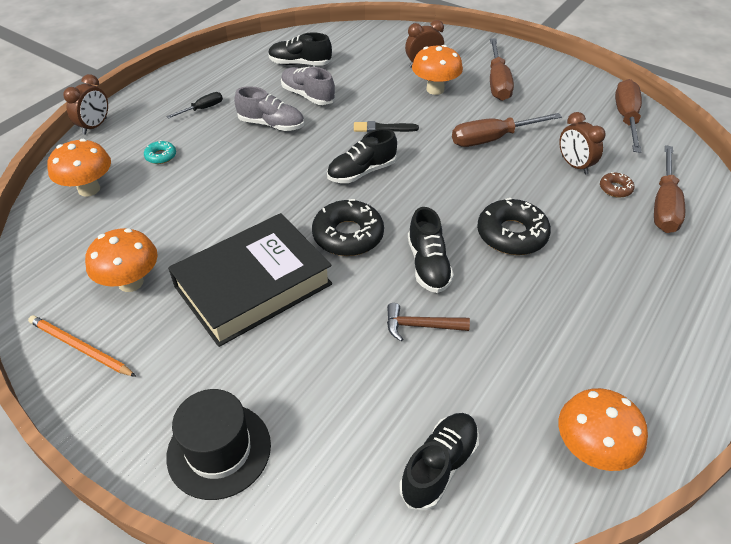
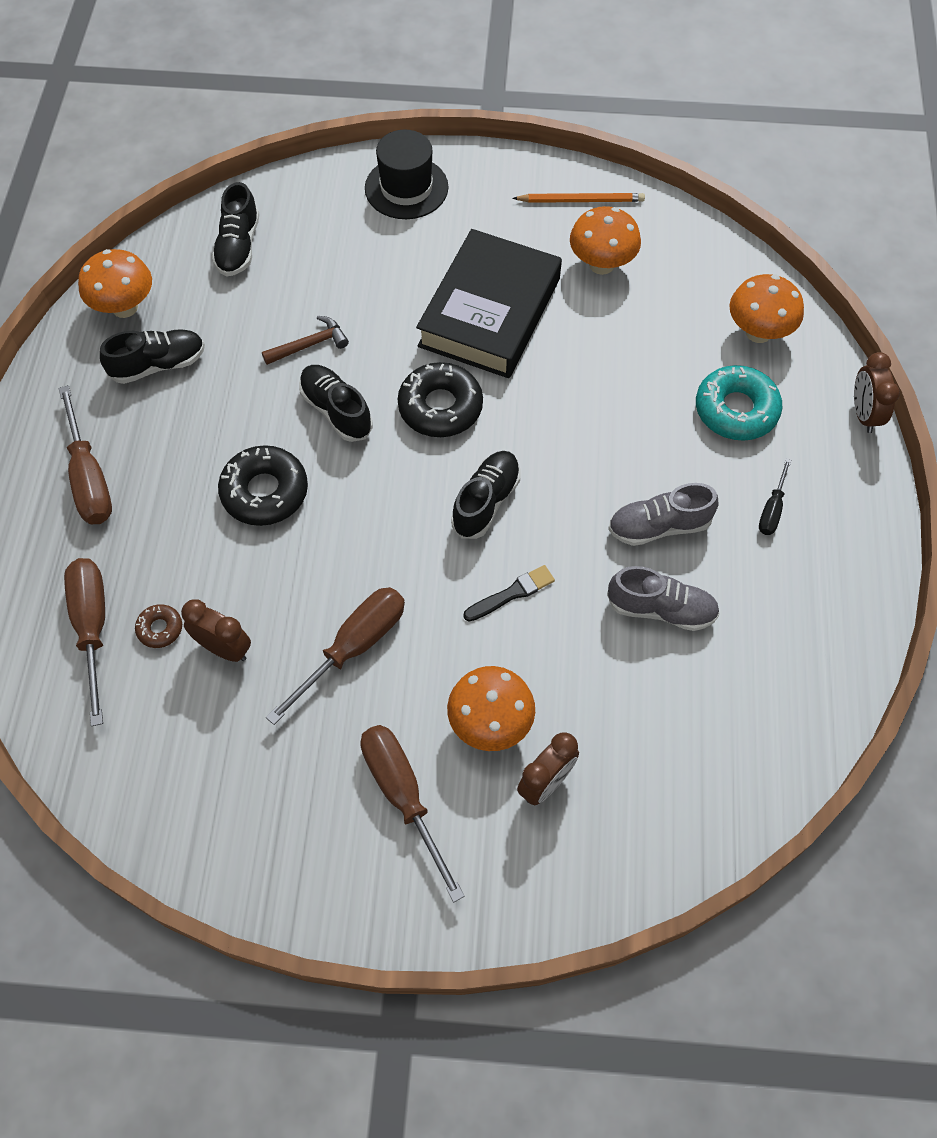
camera: 150 degrees right, 15 degrees up
(161, 156) = (736, 410): turquoise donut -> turquoise donut, size x2.01
(300, 64) = (735, 680): black shoe -> black shoe (158, 365)
(626, 118) = (172, 802): brown screwdriver -> brown screwdriver (89, 478)

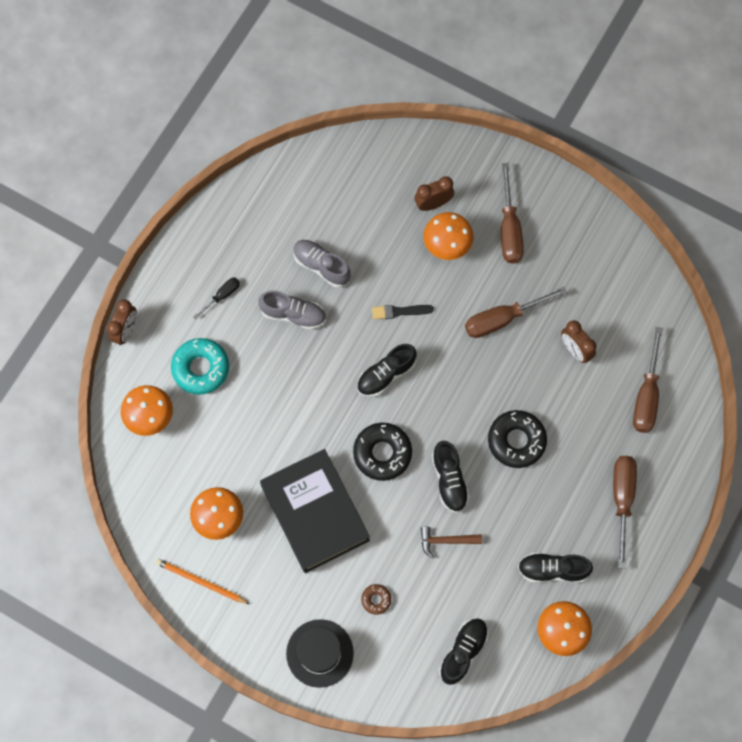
camera: 155 degrees left, 10 degrees up
(160, 629) = (608, 378): brown donut -> brown donut (376, 600)
(490, 312) = (315, 513): black book -> black book turned 75 degrees counterclockwise

